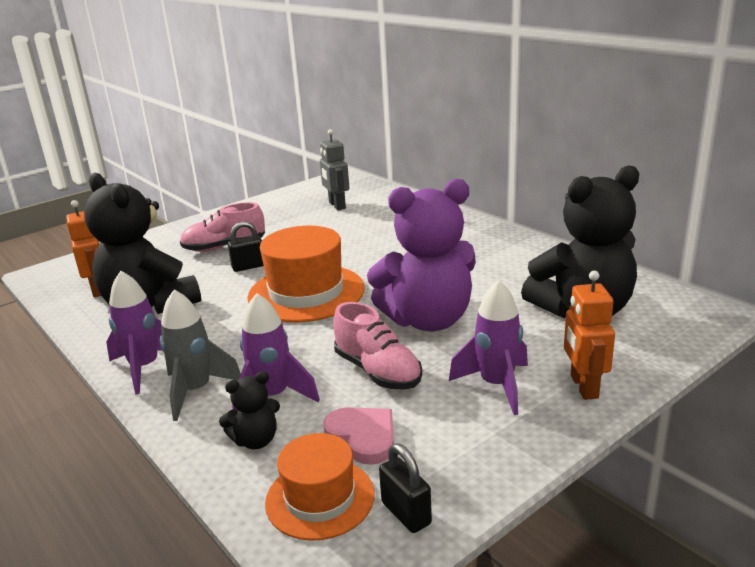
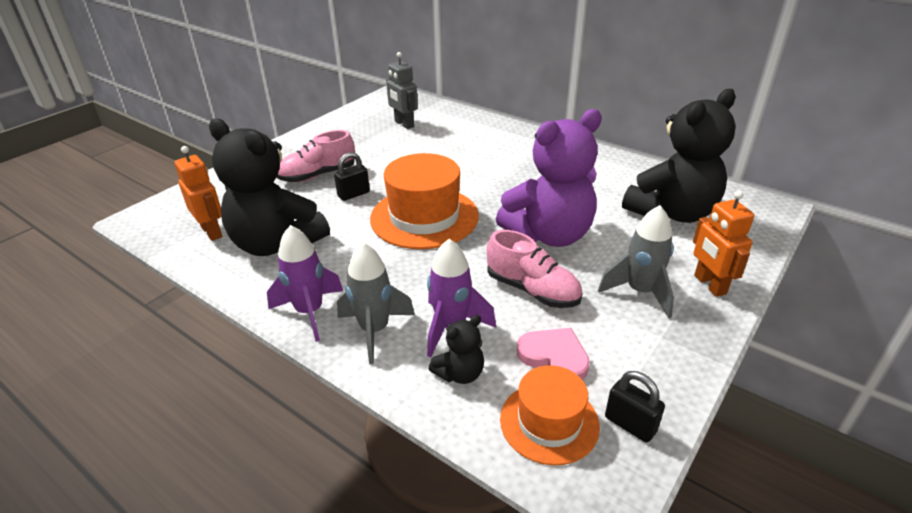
camera: 15 degrees left, 10 degrees up
(496, 385) = (640, 292): purple rocket -> grey rocket

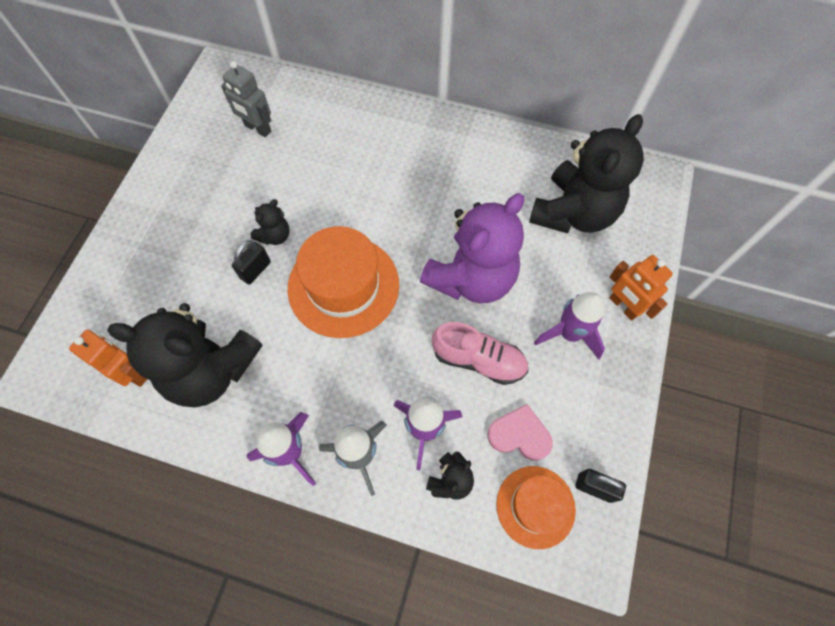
camera: 20 degrees left, 30 degrees up
(318, 175) = (201, 248): pink shoe -> none
(382, 179) = (275, 235): none -> black teddy bear
(640, 292) = (569, 334): grey rocket -> purple rocket

